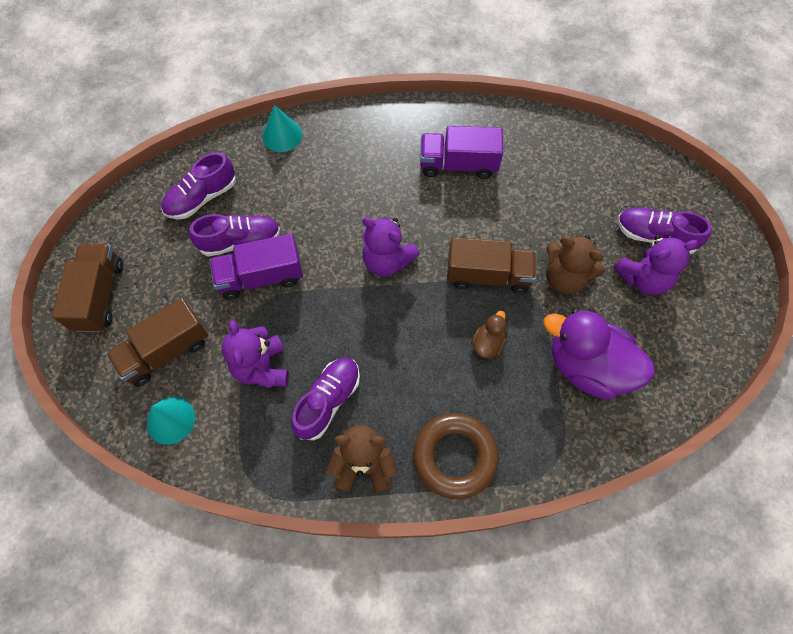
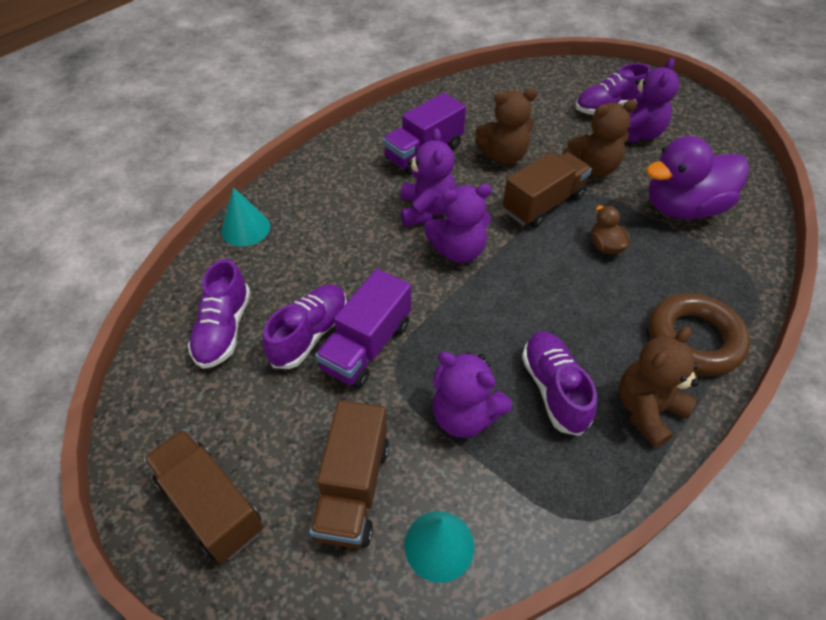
camera: 45 degrees left, 15 degrees down
(403, 213) = (426, 210): none -> purple teddy bear
(511, 213) = (503, 156): none -> brown teddy bear

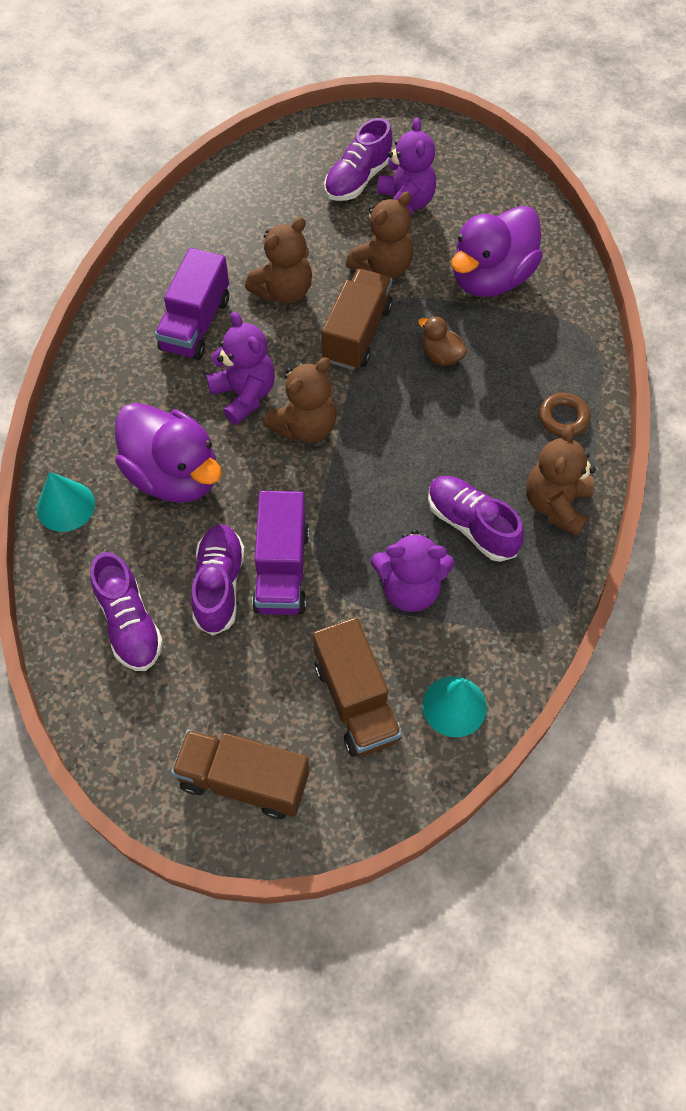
camera: 30 degrees left, 10 degrees up
(335, 241) = (174, 475): none -> purple duck
(458, 251) = (305, 427): purple teddy bear -> brown teddy bear
(694, 339) = (563, 418): brown ring -> brown ring, size x0.54

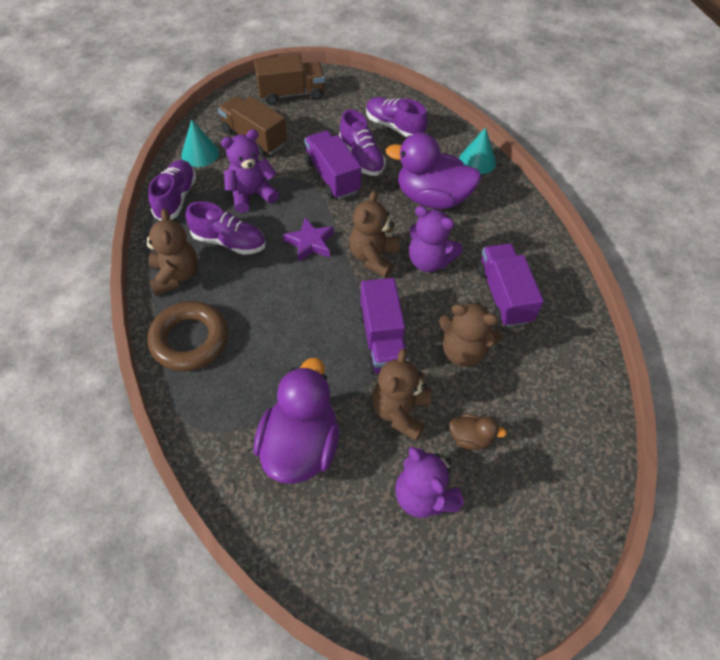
camera: 150 degrees right, 5 degrees down
(283, 291) = (463, 351): brown teddy bear -> brown teddy bear turned 90 degrees counterclockwise
(357, 334) = (382, 340): brown truck -> purple truck
(358, 179) = (486, 505): purple shoe -> purple shoe (176, 198)
(370, 479) = (310, 243): none -> purple star
(441, 356) = (307, 350): brown duck -> brown duck (470, 438)
(563, 418) = (190, 340): brown ring -> brown ring, size x1.85

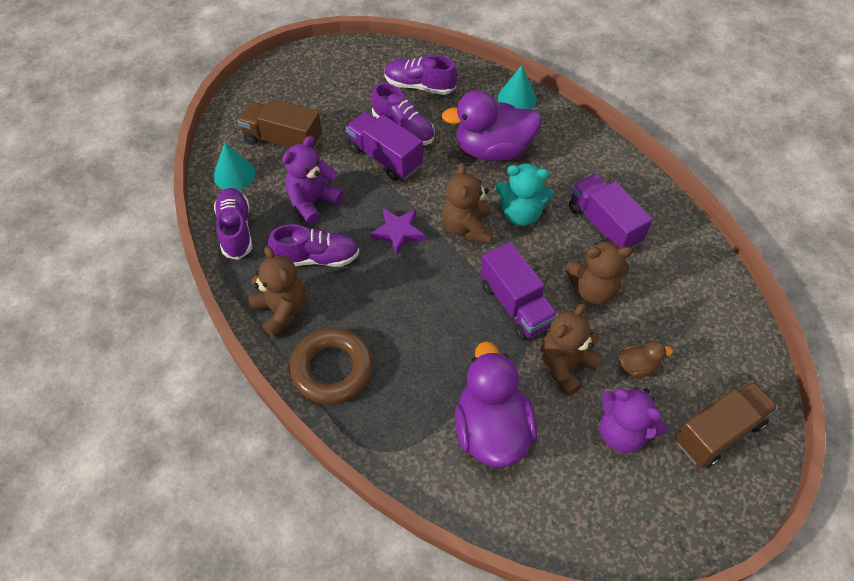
camera: 20 degrees left, 0 degrees up
(291, 94) = (296, 81): brown truck -> brown truck (718, 432)
(400, 411) = (565, 365): brown teddy bear -> brown teddy bear turned 45 degrees clockwise
(429, 261) = (520, 213): purple teddy bear -> turquoise teddy bear

